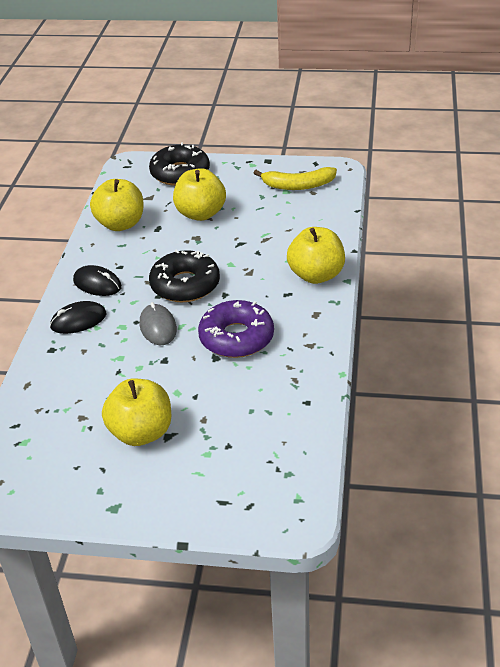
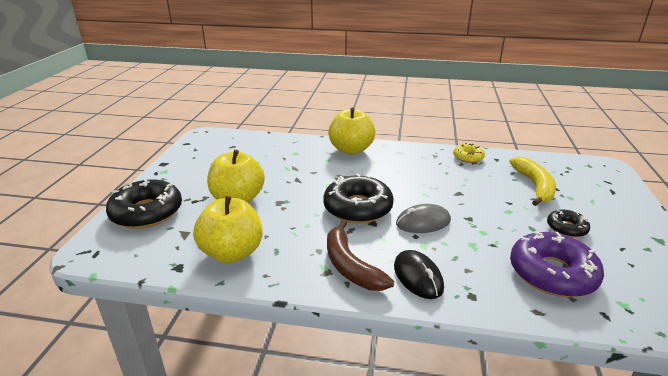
camera: 90 degrees left, 10 degrees down
(97, 284) = (350, 266): black mouse -> brown banana
(141, 432) = (566, 228): yellow apple -> black donut
(236, 337) = (432, 183): purple donut -> purple donut (552, 273)
(298, 185) = (218, 151): yellow banana -> yellow banana (534, 186)
(308, 375) = (468, 157): none -> yellow donut

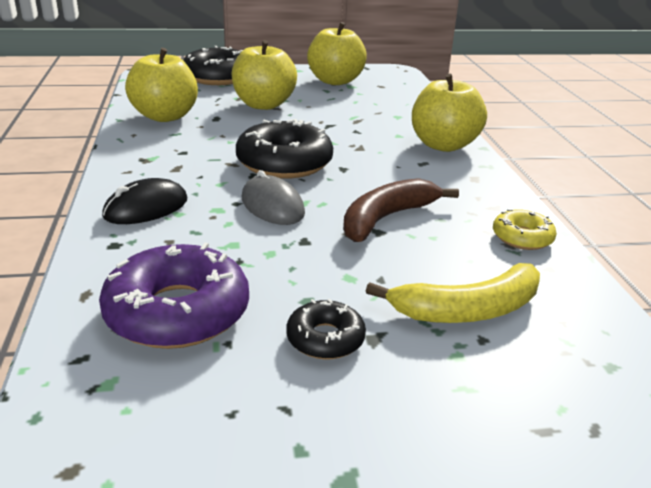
camera: 70 degrees right, 0 degrees up
(207, 161) = (335, 81): none -> yellow apple
(350, 266) = (158, 169): brown banana -> brown banana (386, 218)

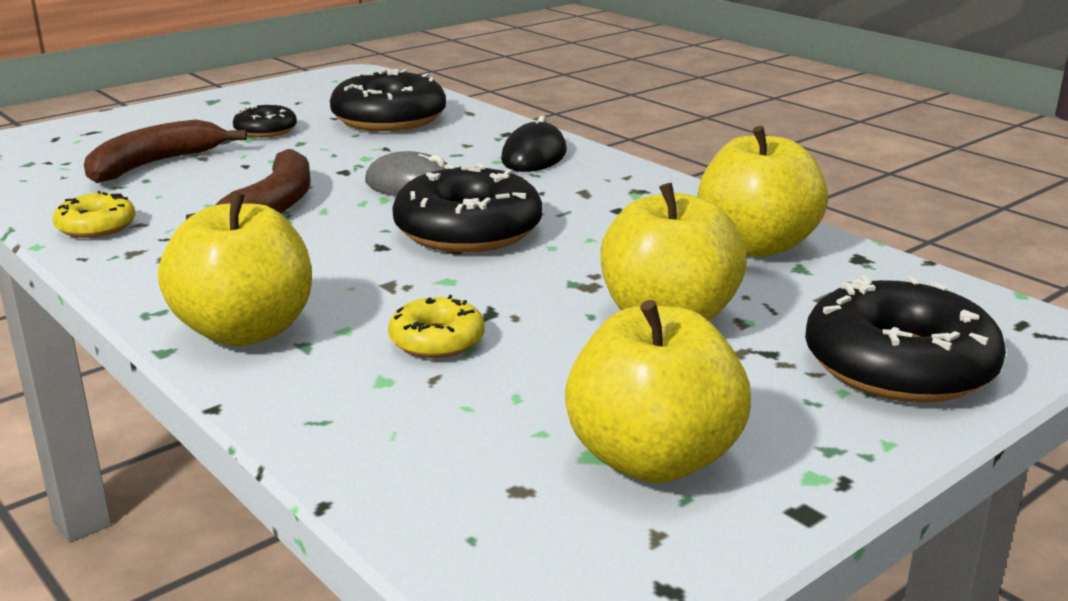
camera: 150 degrees right, 5 degrees down
(177, 312) = (389, 119): purple donut -> black donut
(364, 121) = (437, 340): none -> yellow donut
(468, 310) = (154, 164): yellow banana -> brown banana

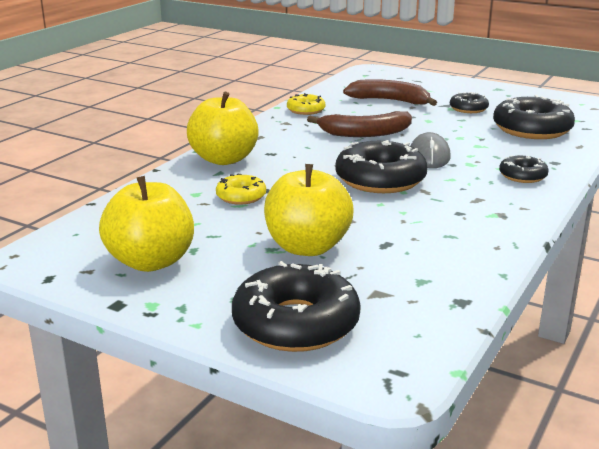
camera: 70 degrees right, 0 degrees up
(534, 156) = (522, 176): black mouse -> black donut
(756, 246) = (444, 262): yellow apple -> none

